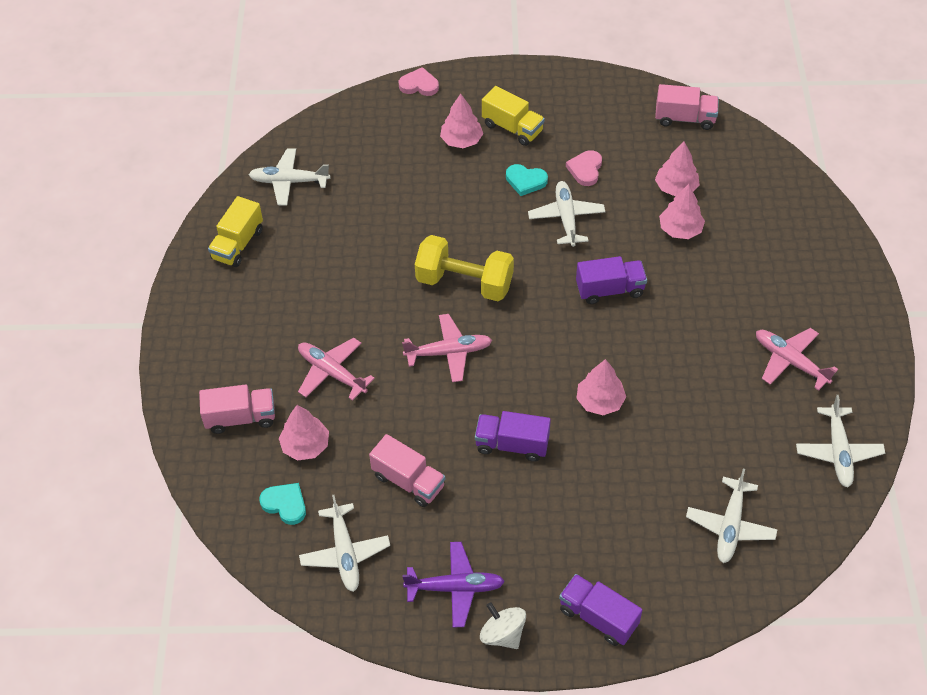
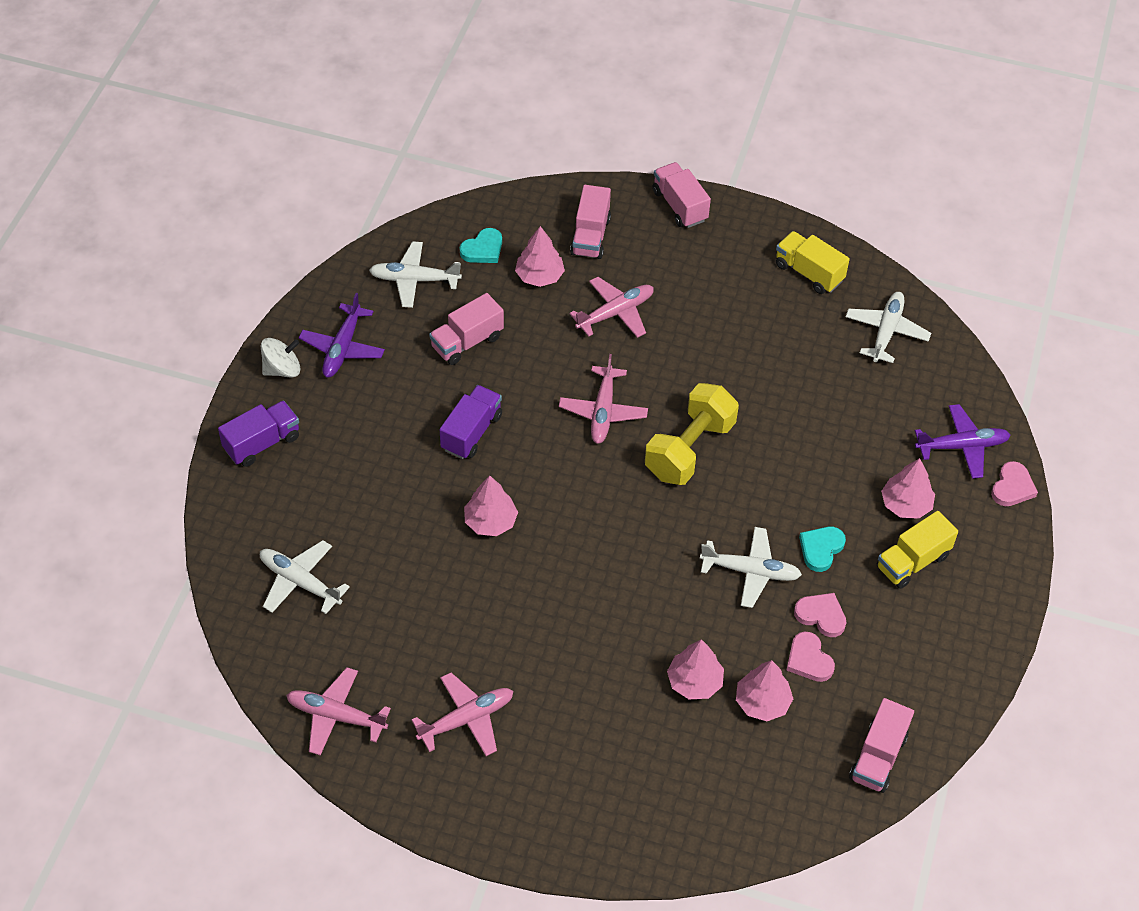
camera: 105 degrees right, 0 degrees up
(180, 356) = (680, 206): none -> pink truck
(391, 118) = (962, 446): none -> purple plane
(609, 290) = (631, 579): purple truck -> none
(627, 169) = (809, 660): none -> pink heart
(838, 452) = (336, 716): white plane -> pink plane

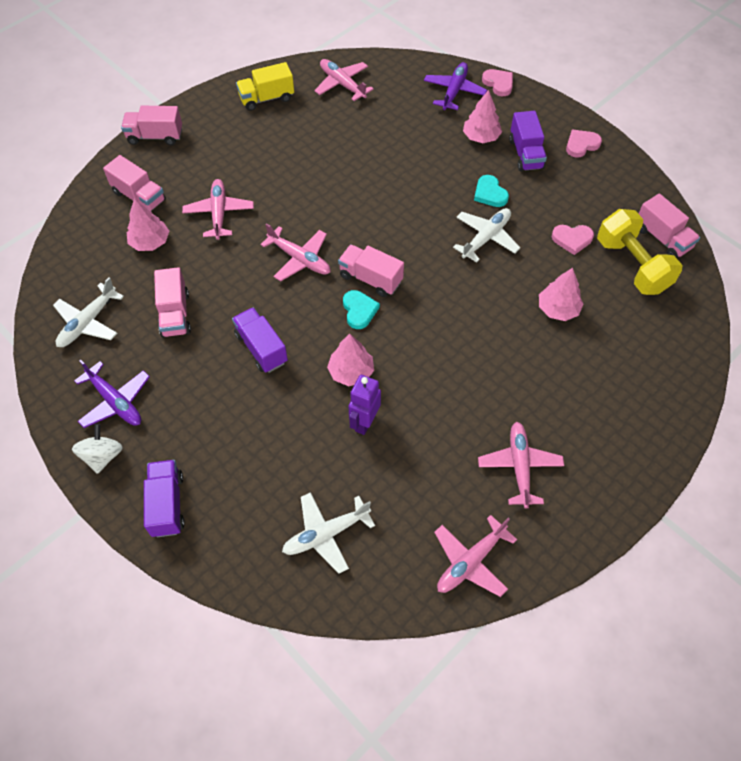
camera: 60 degrees left, 5 degrees up
(438, 559) = (364, 422): none -> purple robot
(483, 249) = (96, 265): turquoise heart -> turquoise heart (359, 311)
(619, 486) = (370, 279): none -> pink truck
(689, 449) = (365, 225): yellow dumbbell -> yellow dumbbell (632, 265)
(762, 702) = (592, 279): pink tree -> none
(821, 616) = (541, 217): pink heart -> pink heart (581, 145)
(886, 331) = (342, 84): white plane -> pink plane
(912, 561) = (525, 154): yellow truck -> purple truck

